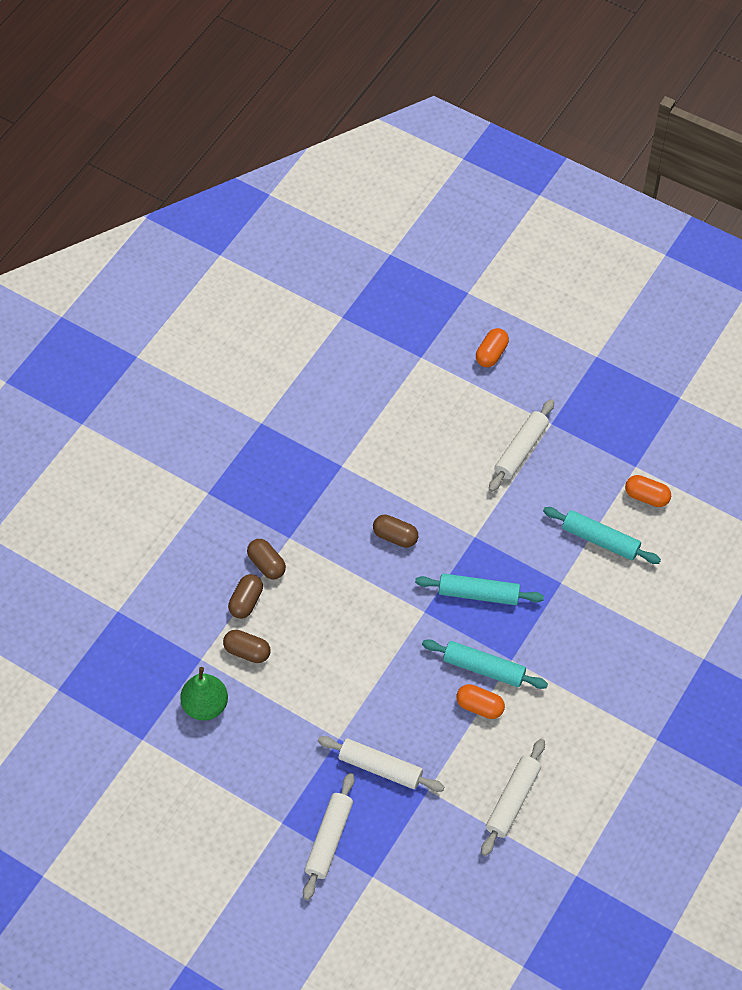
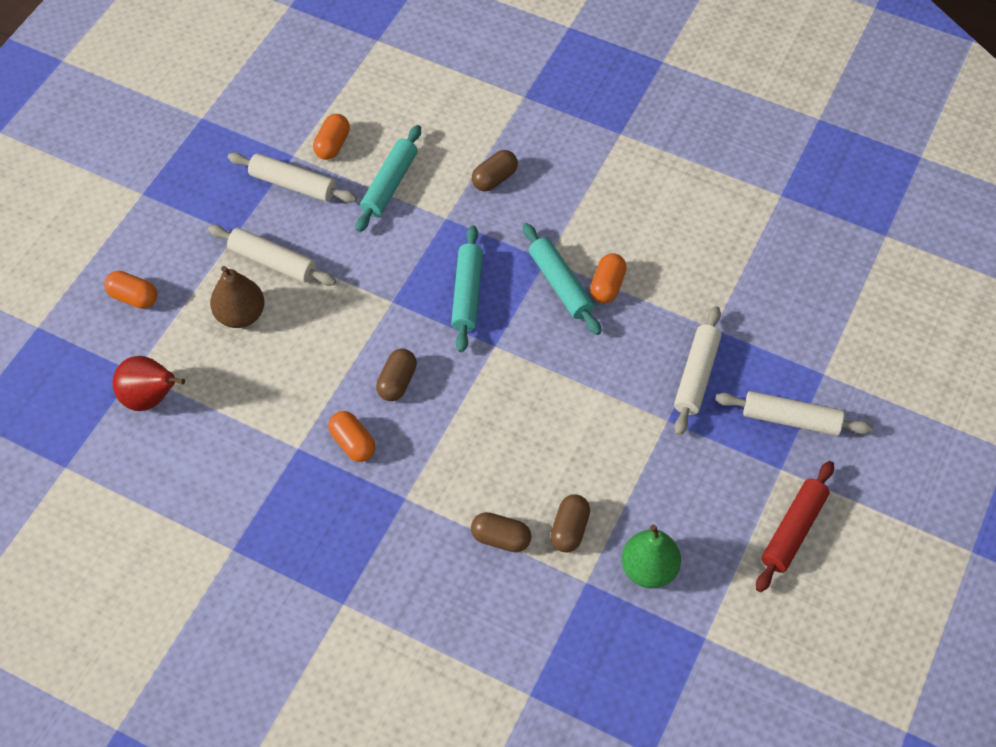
camera: 95 degrees left, 0 degrees up
(224, 822) = (793, 530): none -> red rolling pin
(267, 564) = (446, 520): brown capsule -> brown capsule (494, 179)
(342, 503) = (353, 443): none -> orange capsule
(396, 368) = (151, 398): none -> red pear
(469, 427) = (241, 315): none -> brown pear
(484, 668) = (560, 284): turquoise rolling pin -> turquoise rolling pin turned 45 degrees counterclockwise
(512, 800) = (711, 251): white rolling pin -> white rolling pin (293, 184)

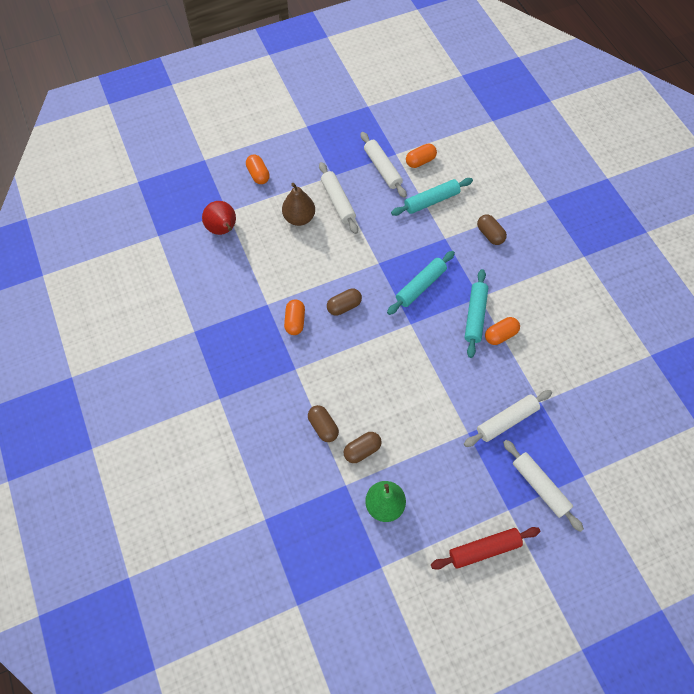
camera: 40 degrees right, 5 degrees up
(494, 179) = (490, 234): brown capsule -> brown capsule turned 60 degrees clockwise

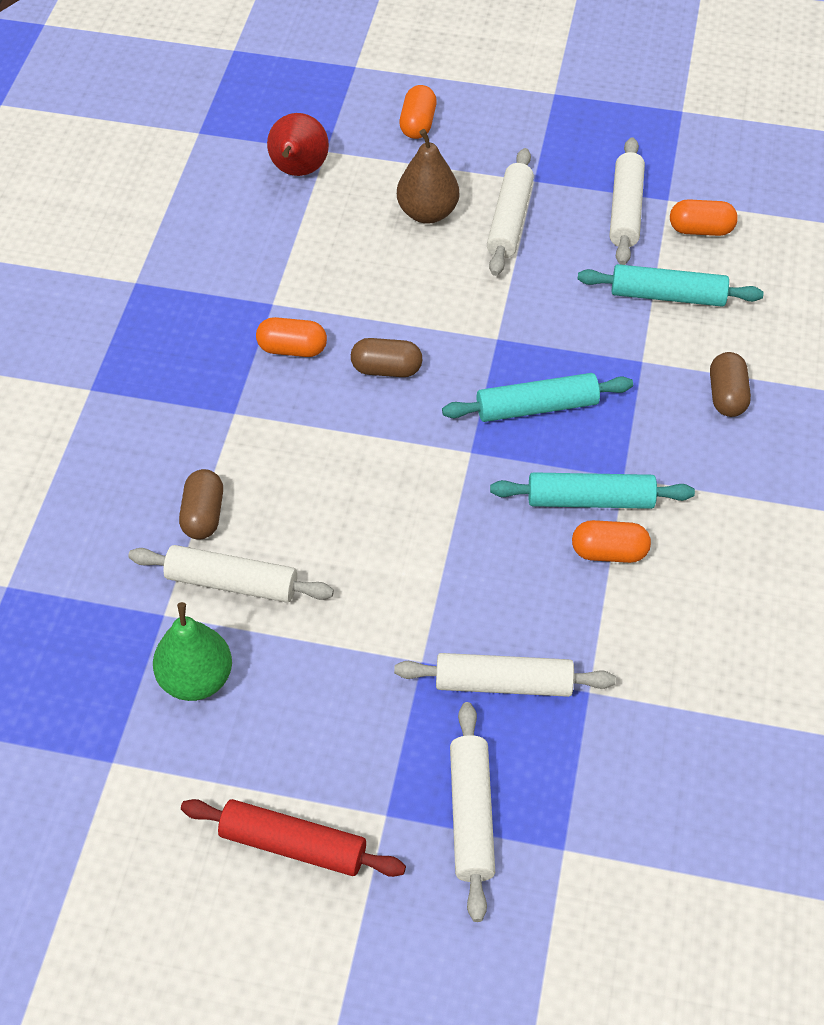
camera: 35 degrees right, 10 degrees down
(295, 321) = (292, 349): orange capsule -> orange capsule turned 60 degrees clockwise
(362, 450) = (232, 583): brown capsule -> white rolling pin
(475, 316) = (590, 500): turquoise rolling pin -> turquoise rolling pin turned 45 degrees clockwise

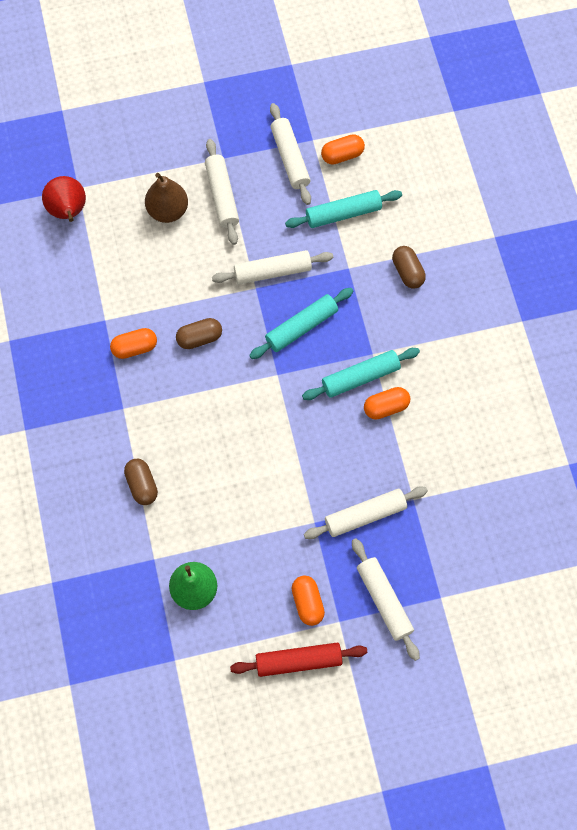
camera: 25 degrees left, 15 degrees up
(232, 583) = (182, 521): white rolling pin -> white rolling pin (272, 272)
(417, 124) = (127, 142): orange capsule -> orange capsule (307, 603)

